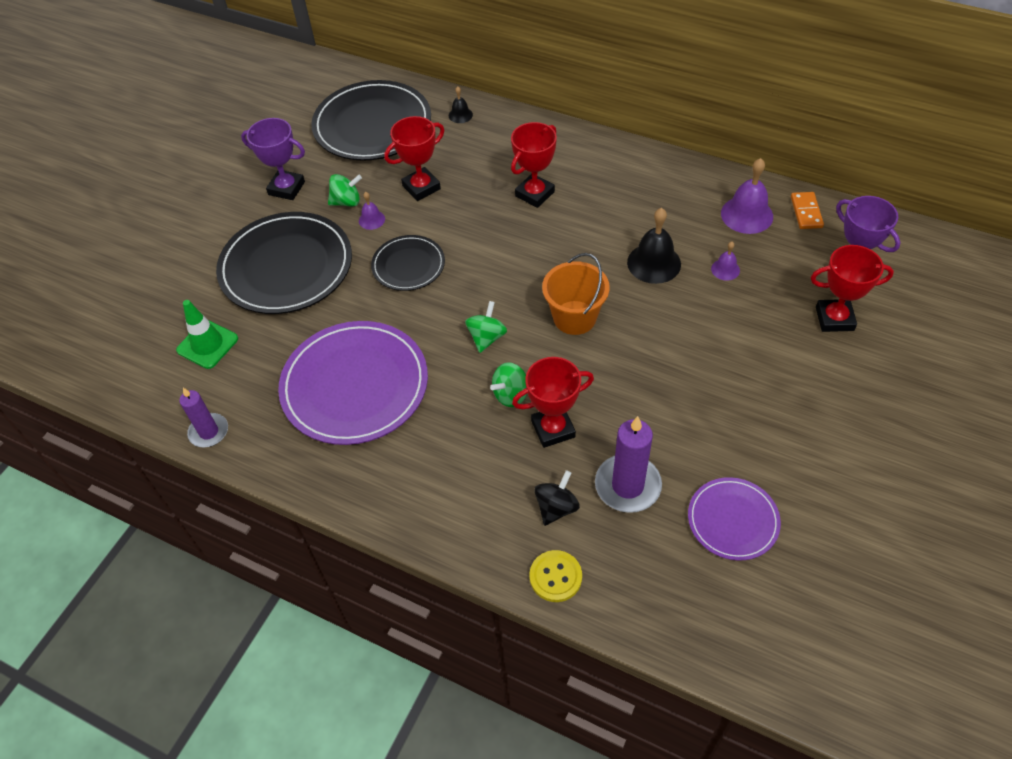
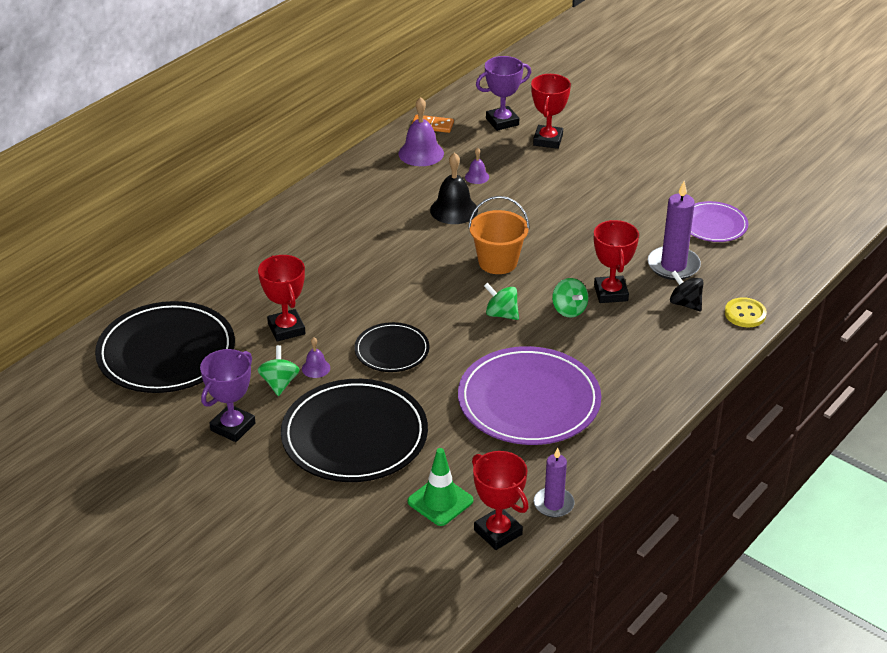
camera: 80 degrees left, 15 degrees down
(460, 115) = (190, 289): black bell -> none
(535, 194) = (335, 259): red trophy -> red trophy (498, 532)

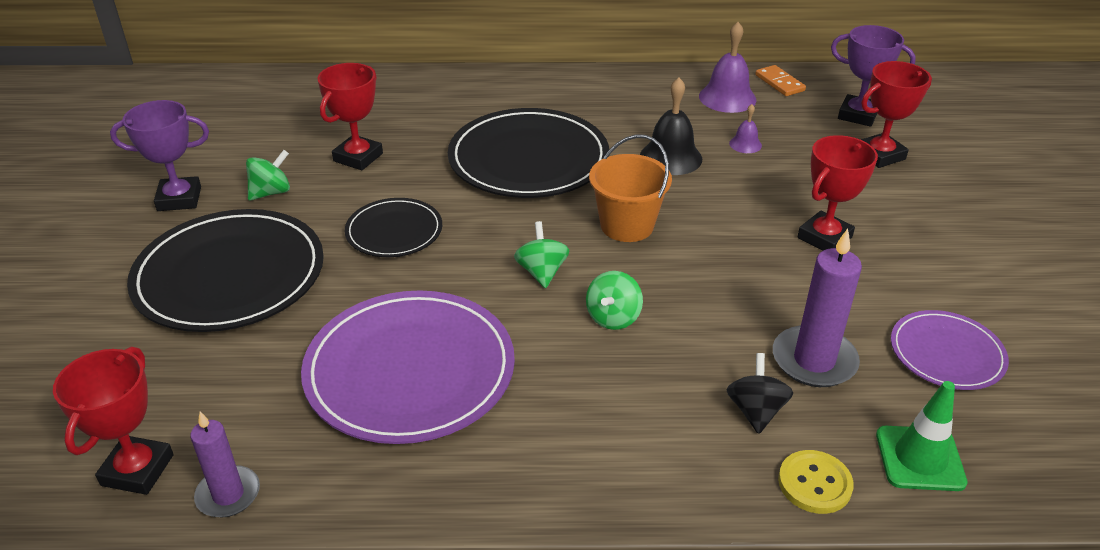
camera: 50 degrees right, 0 degrees up
(166, 352) = (256, 117): black plate -> black plate (528, 159)
(316, 368) = (316, 201): purple bell -> none
(440, 501) = (163, 392): green traffic cone -> green traffic cone (920, 458)
(611, 293) = (688, 335): red trophy -> red trophy (824, 237)

